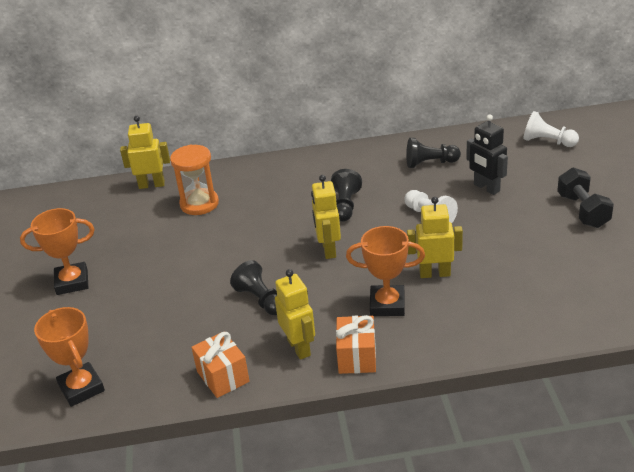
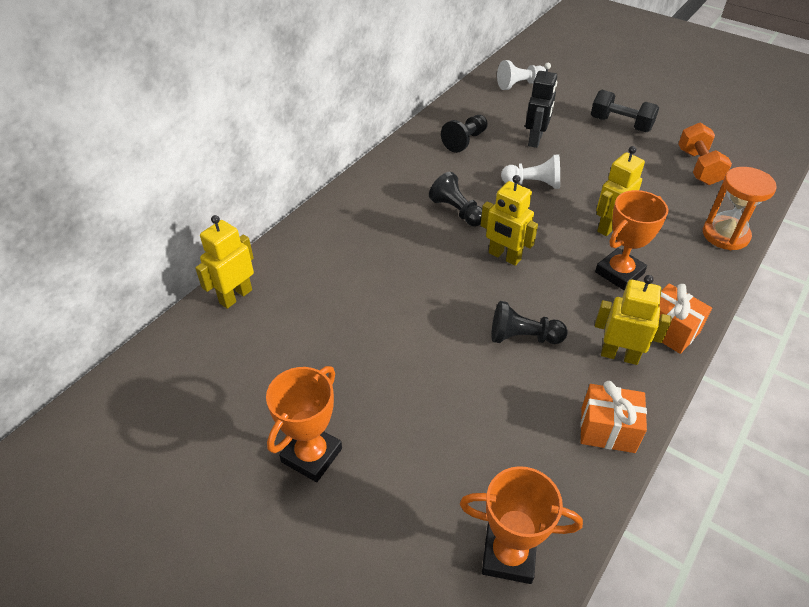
camera: 50 degrees left, 10 degrees up
(199, 204) = (320, 285): orange hourglass -> orange hourglass (725, 235)
(486, 188) = (535, 140): black robot -> black robot turned 75 degrees counterclockwise
(592, 276) = (698, 167): none -> orange dumbbell

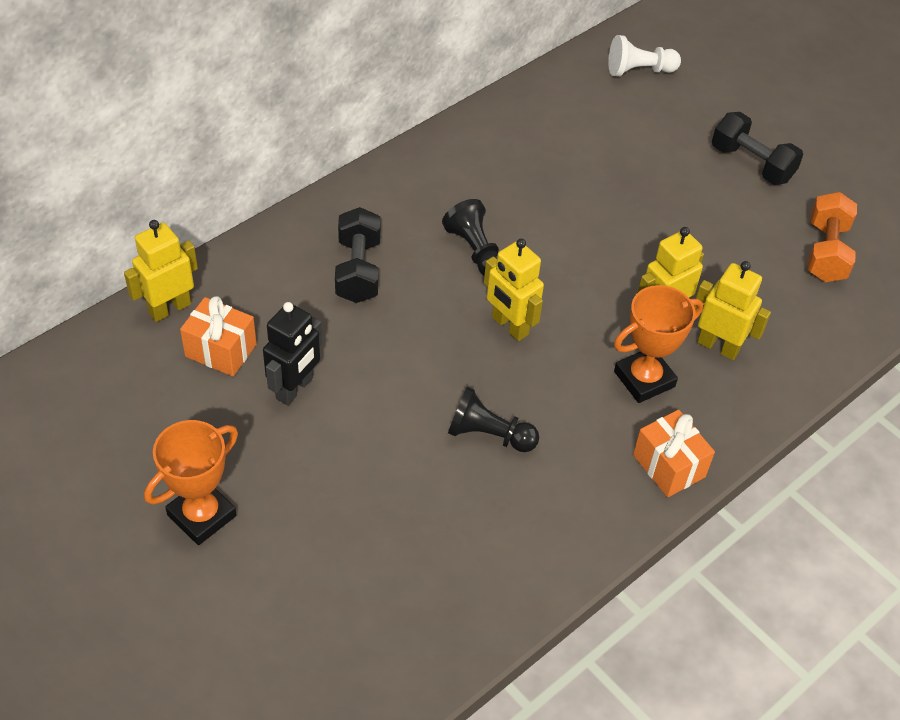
camera: 10 degrees right, 5 degrees up
(375, 241) = (358, 270): none -> black dumbbell
(465, 141) = (527, 147): black pawn -> none
(508, 555) = (372, 667): orange trophy -> none
(533, 184) = (590, 231): white pawn -> none
(535, 140) = (622, 165): black robot -> black robot (295, 388)
(607, 429) = (538, 564): orange gift -> orange gift (221, 350)
(619, 355) = (593, 482): yellow robot -> yellow robot (718, 346)
(725, 235) = (808, 357): orange hourglass -> none

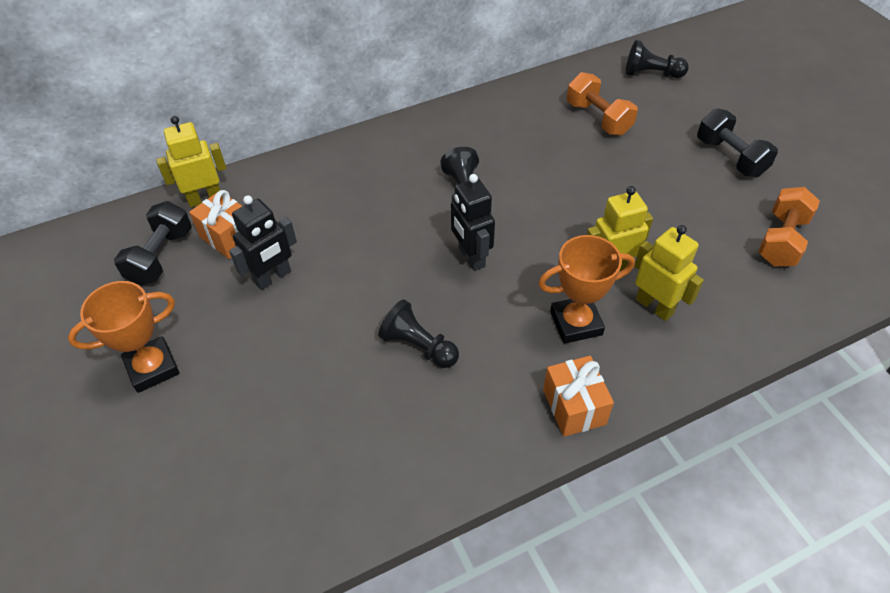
camera: 20 degrees right, 0 degrees up
(358, 270) = (363, 193): black dumbbell -> black dumbbell (161, 256)
(509, 326) = (471, 257): yellow robot -> black robot
(596, 136) = (598, 118): none -> orange dumbbell
(639, 70) = (651, 74): white pawn -> black pawn

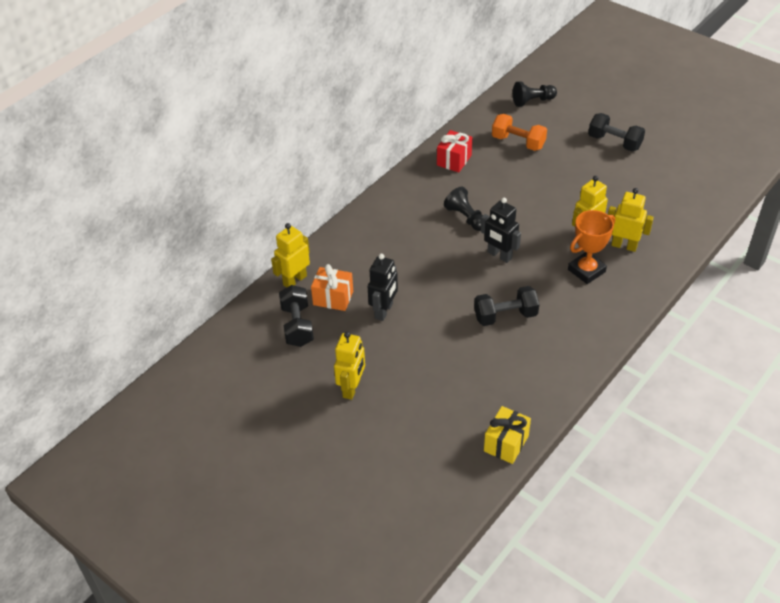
camera: 25 degrees left, 5 degrees down
(152, 368) = (352, 388): orange trophy -> yellow robot
(278, 548) = (506, 443): none -> yellow gift
(419, 346) = (505, 316): black pawn -> black dumbbell
(501, 116) = (454, 160): none -> red gift
(574, 407) = (614, 314): orange gift -> none
(781, 240) = (671, 184): orange dumbbell -> none

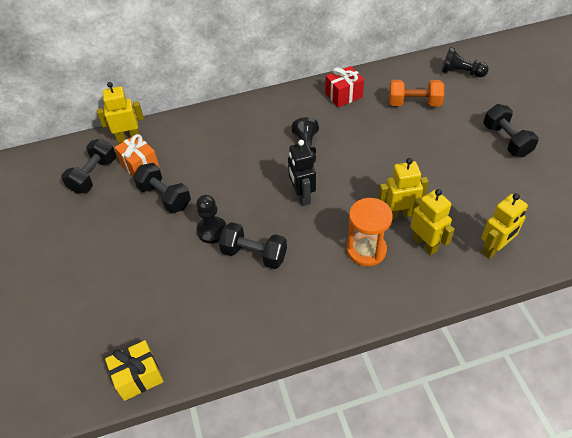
camera: 35 degrees right, 5 degrees up
(352, 388) = (77, 250): yellow robot -> yellow robot (494, 249)
(384, 311) = (165, 197): black robot -> black dumbbell
(453, 316) = (212, 231): none -> black pawn
(518, 142) = (414, 103): orange dumbbell -> orange dumbbell turned 60 degrees counterclockwise
(586, 271) = (366, 250): orange trophy -> orange hourglass

